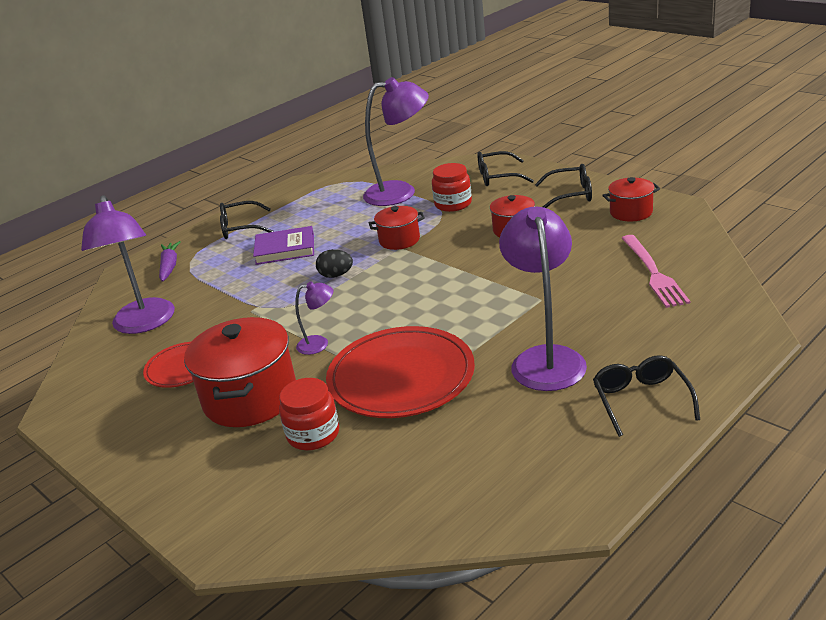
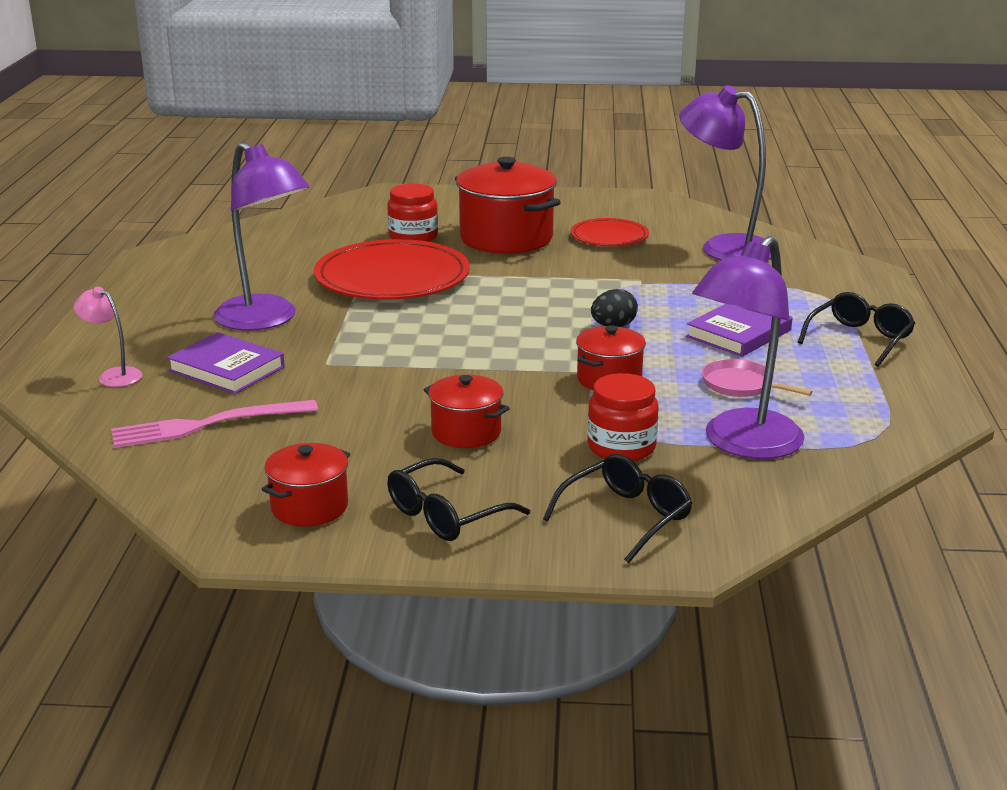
camera: 135 degrees right, 5 degrees down
(169, 266) = (832, 286): purple carrot -> none
(319, 344) = (513, 277): purple lamp -> none
(345, 219) = (741, 385): none -> pink pan
(611, 315) = (227, 369): none -> purple book
(641, 400) = (144, 316): black glasses -> none
(653, 273) = (207, 425): pink fork -> pink fork turned 60 degrees counterclockwise
(697, 334) = (113, 375): none -> pink lamp

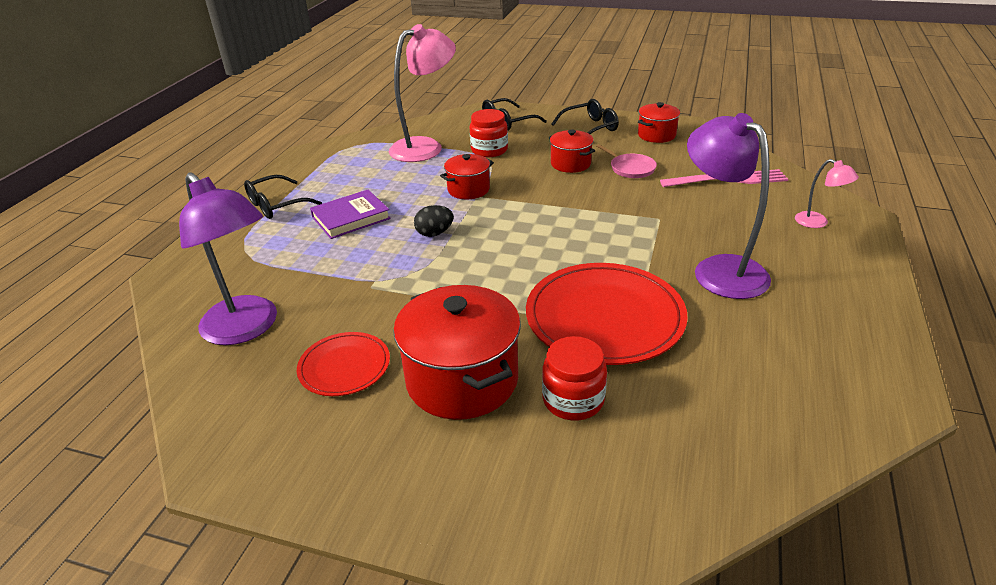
camera: 165 degrees left, 10 degrees up
(227, 369) = (733, 221): purple book -> none
(741, 385) = (391, 179): pink pan -> pink pan (630, 168)
(742, 444) = (425, 147): purple lamp -> pink lamp

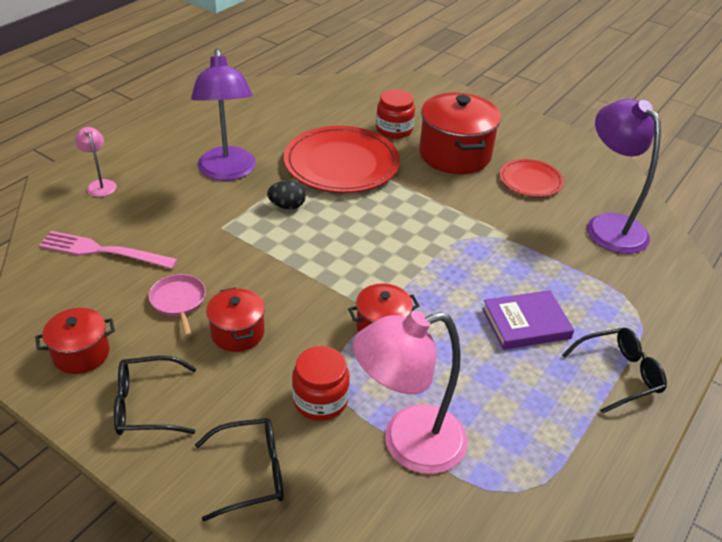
camera: 165 degrees left, 5 degrees up
(434, 233) = (440, 274): black egg -> black egg (287, 206)

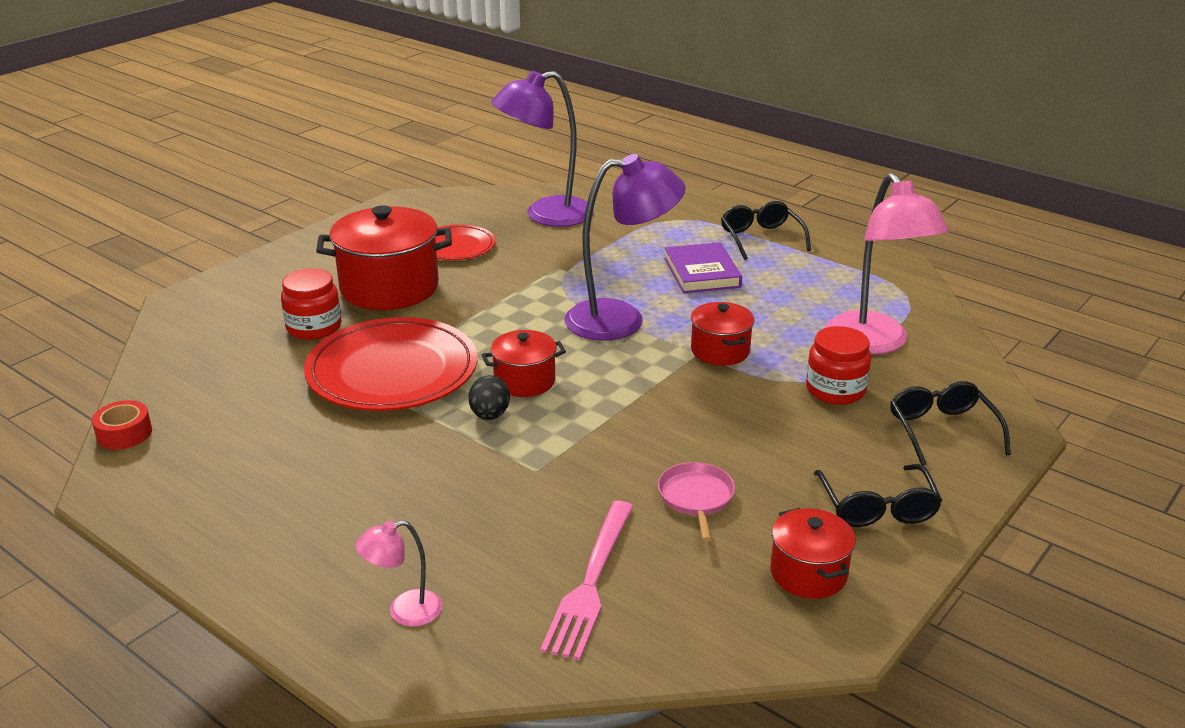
camera: 85 degrees left, 10 degrees down
(178, 301) = (696, 497): pink pan -> pink pan turned 105 degrees clockwise
(227, 172) = (392, 472): purple lamp -> purple lamp (621, 320)
(237, 333) = (746, 447): red pot -> red pot (524, 381)
(274, 85) = (124, 434): none -> red tape

